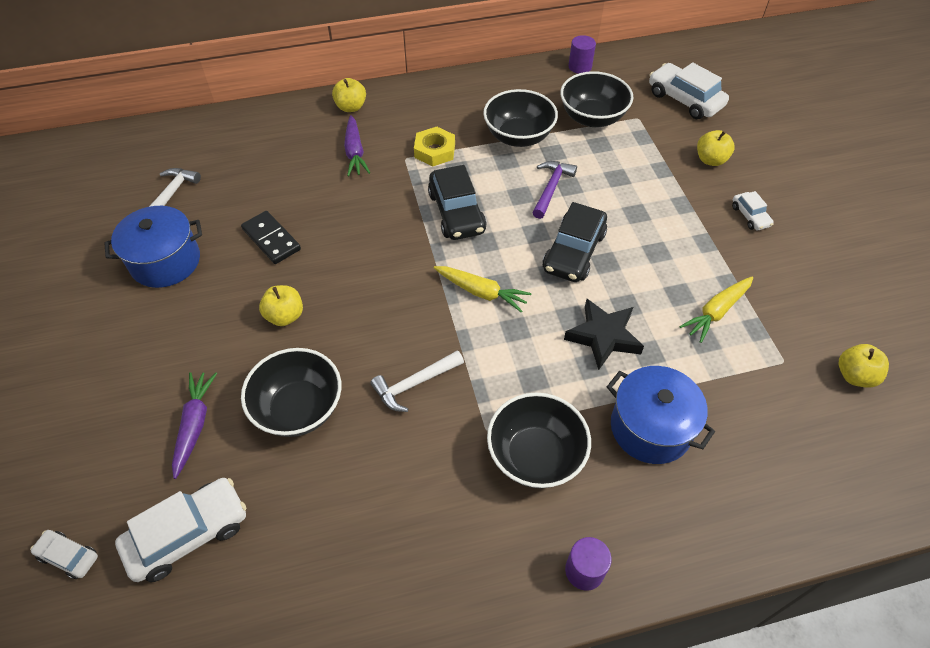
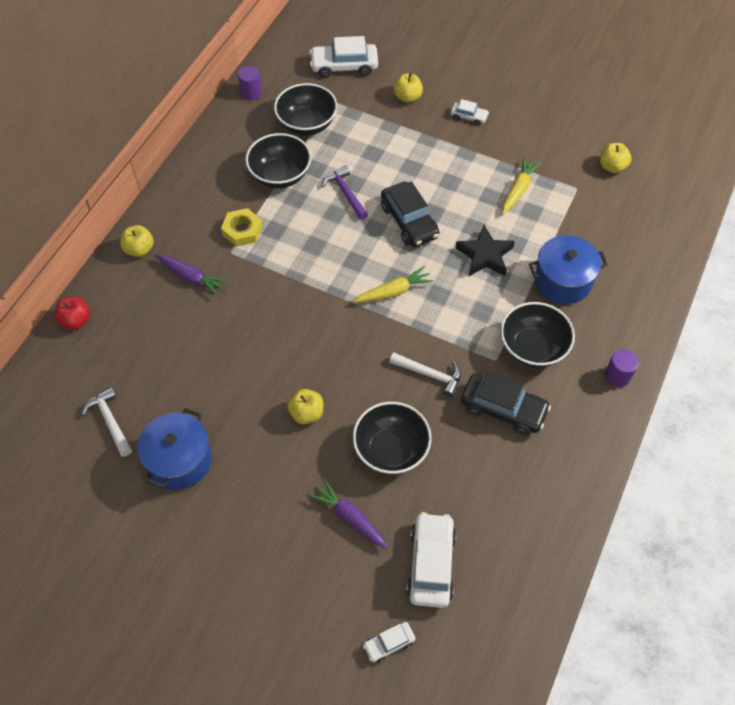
camera: 50 degrees left, 5 degrees up
(249, 117) = (76, 320): none -> red apple
(271, 239) = (226, 381): black domino -> none
(414, 384) = (430, 375): white hammer -> white hammer turned 75 degrees counterclockwise
(457, 212) = (313, 258): black car -> black car (503, 409)
(716, 312) = (518, 190): yellow carrot -> yellow carrot turned 150 degrees counterclockwise

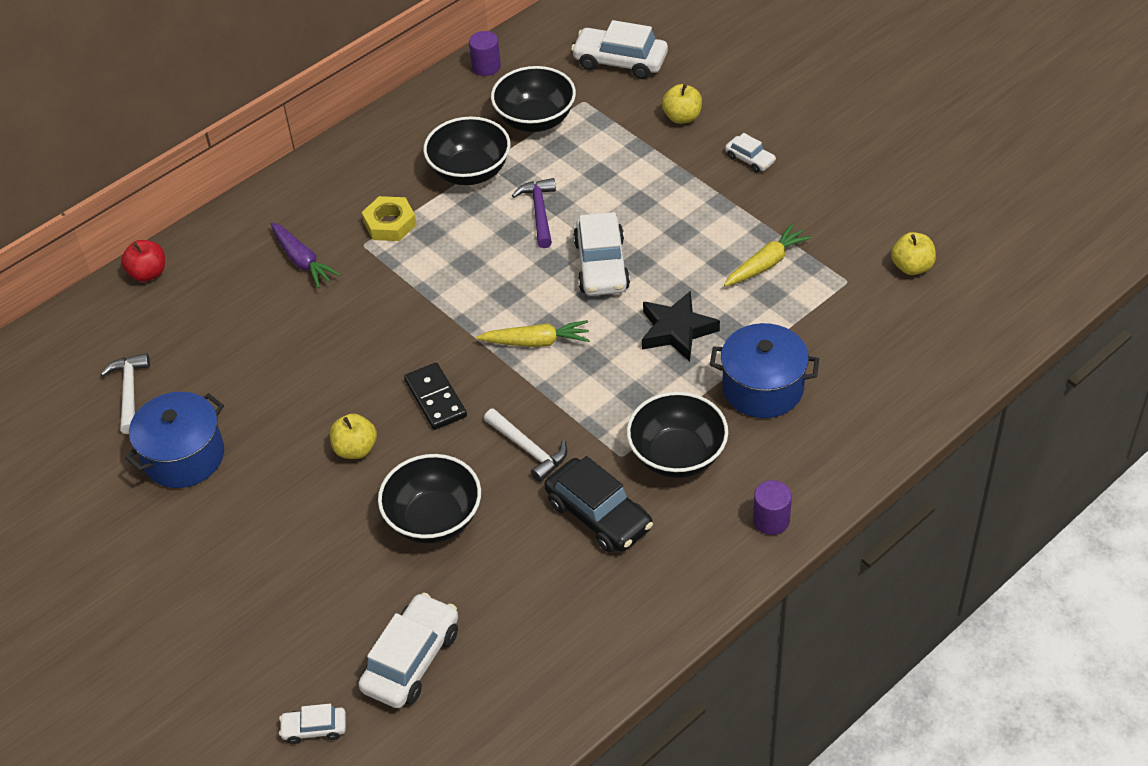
camera: 25 degrees right, 10 degrees down
(139, 249) = (259, 214): yellow apple -> none
(344, 356) = (435, 398): none -> black domino
(350, 517) = (344, 578): purple carrot -> none
(409, 221) = (602, 265): black car -> white car

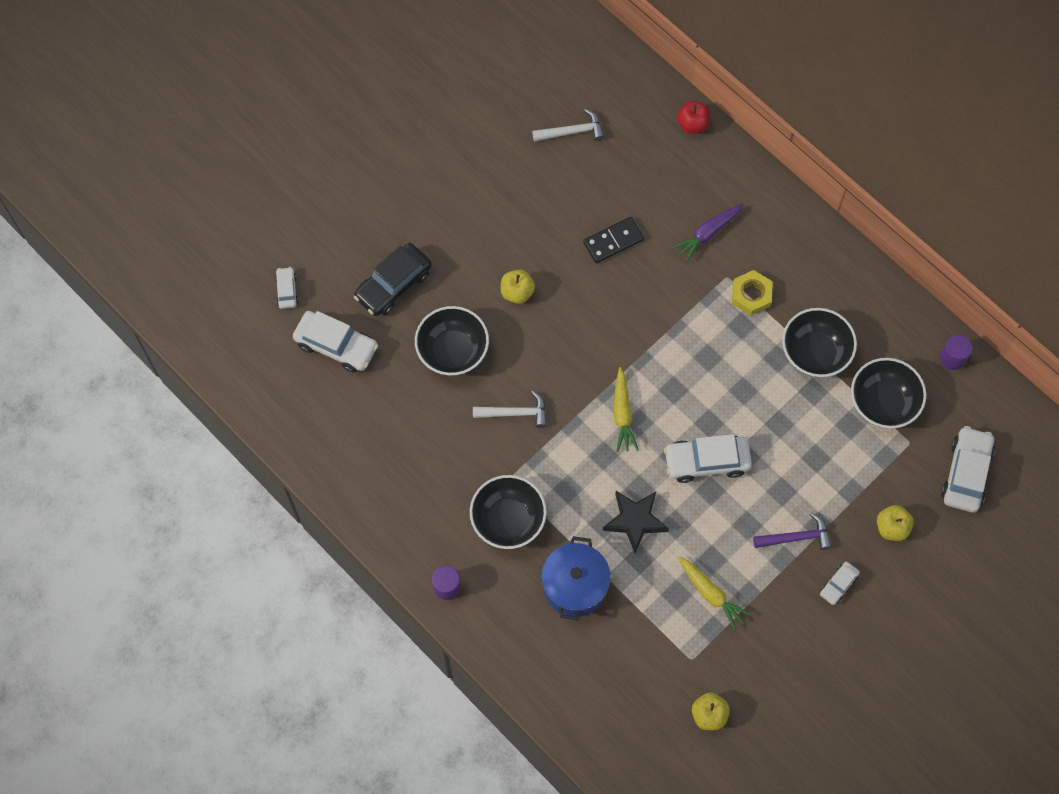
camera: 85 degrees right, 20 degrees up
(184, 456) = (511, 178): blue pot -> none
(435, 398) = (565, 344): black domino -> black domino (613, 241)
(528, 449) = (515, 413): white hammer -> white hammer turned 135 degrees counterclockwise
(539, 212) = (767, 410): purple hammer -> purple hammer (796, 537)
(599, 515) = (454, 464): black car -> black car (393, 285)

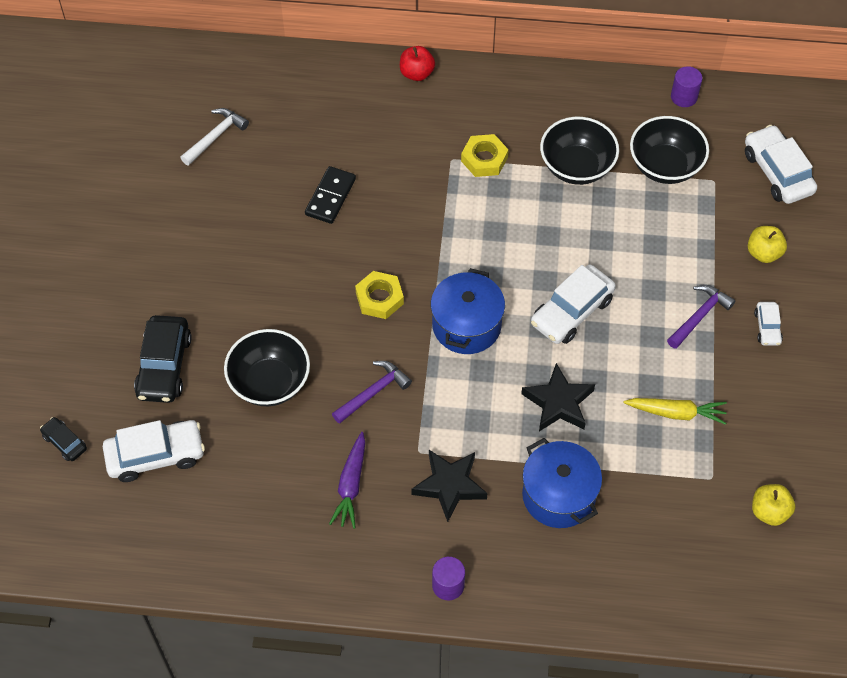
camera: 40 degrees left, 10 degrees down
(287, 290) = (64, 442): white car -> black car
(508, 520) = (450, 485): black bowl -> black star
(515, 413) = (373, 392): white hammer -> purple hammer
(517, 292) = (284, 294): yellow apple -> none
(580, 346) = (379, 298): none -> yellow nut
(622, 414) = (466, 325): yellow carrot -> blue pot
(692, 124) = (314, 65): red apple -> red apple (416, 73)
(708, 233) = (404, 137): purple carrot -> purple carrot (351, 485)

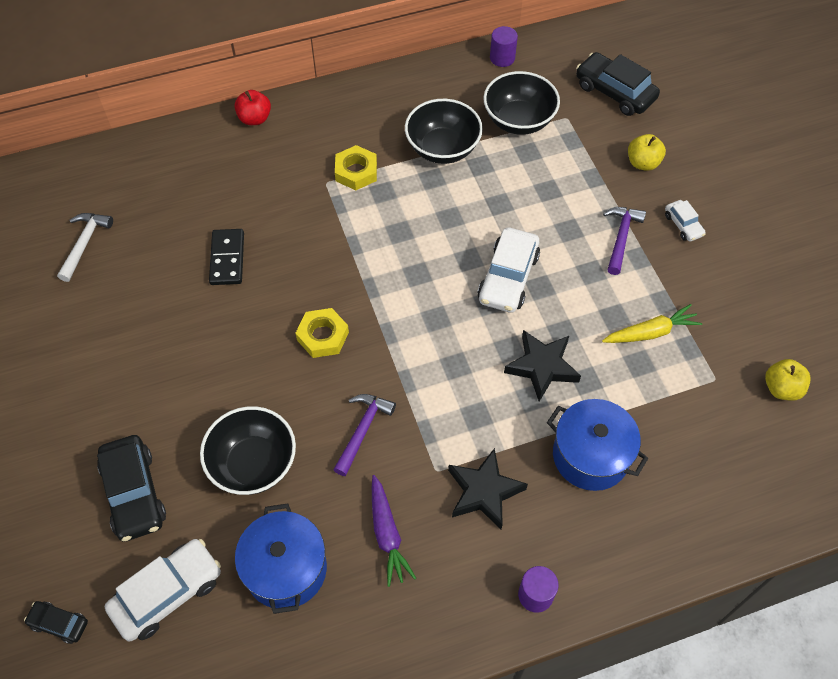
camera: 25 degrees left, 0 degrees up
(466, 325) = (419, 329): blue pot -> blue pot (286, 569)
(777, 172) = (614, 92): white car -> black car

